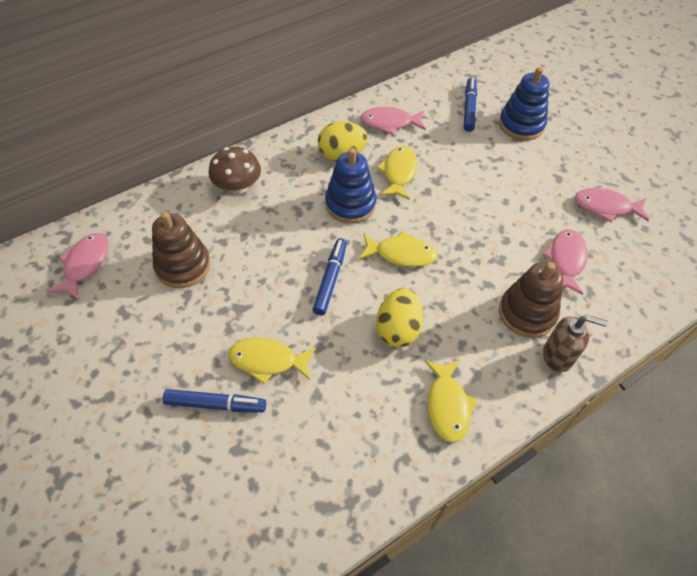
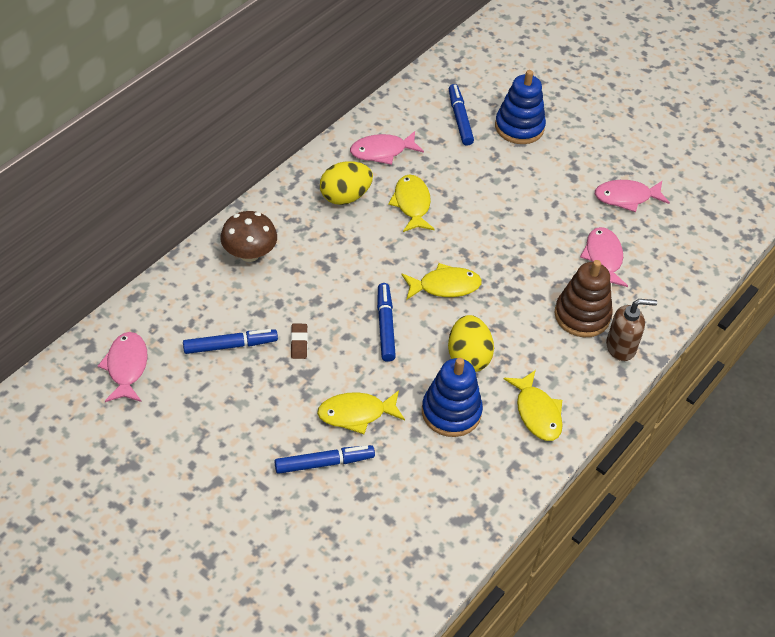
camera: 20 degrees left, 5 degrees down
(183, 266) = (230, 346): brown stacking toy -> blue marker
(244, 277) = (299, 343): none -> brown eraser
(350, 204) = (375, 247): blue stacking toy -> blue stacking toy (451, 412)

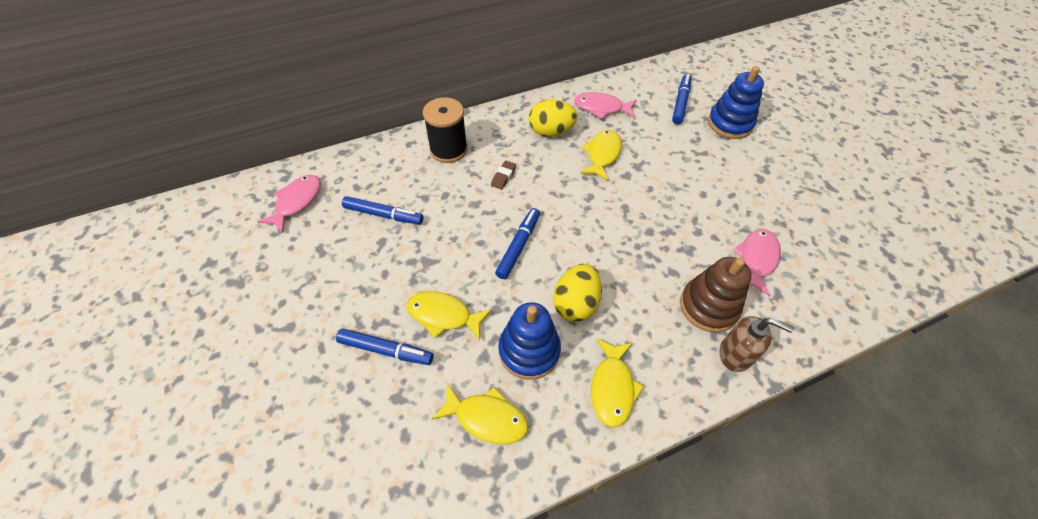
camera: 30 degrees right, 5 degrees up
(249, 254) = (448, 149): brown mushroom -> black spool
(299, 343) = (438, 233): brown eraser -> brown eraser (503, 176)
(445, 286) = (591, 231): yellow fish -> yellow fish (486, 418)
(626, 197) = (805, 212): pink fish -> none

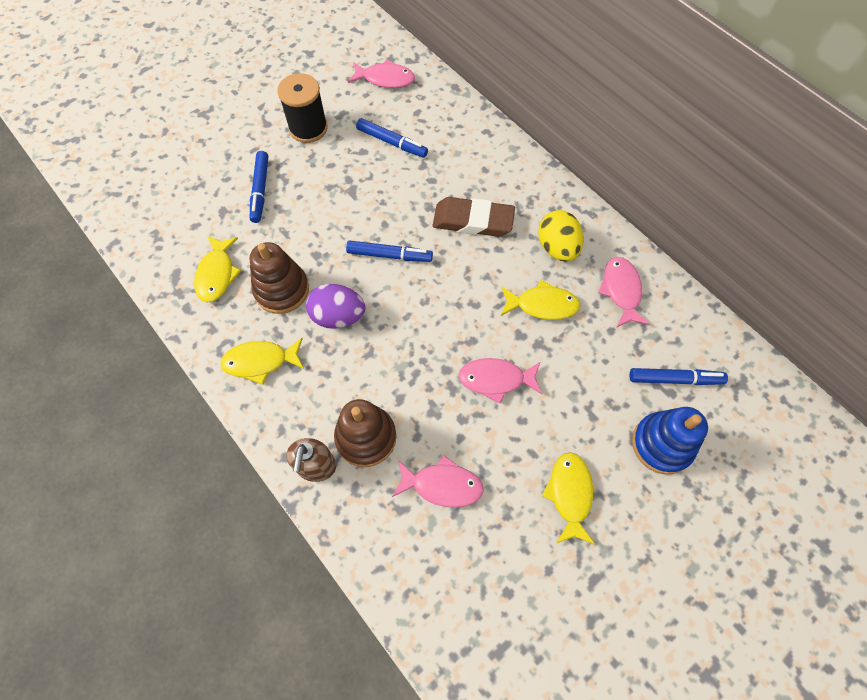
camera: 75 degrees right, 10 degrees up
(383, 215) = (392, 142): blue marker -> blue marker turned 60 degrees counterclockwise
(443, 315) = (300, 219): yellow fish -> yellow fish (569, 494)
(448, 149) = (491, 165): black spool -> black spool (308, 128)
(503, 176) = (473, 221): brown eraser -> brown eraser, size x2.25
(529, 350) = (282, 290): blue stacking toy -> brown stacking toy
(575, 303) = (338, 316): yellow egg -> purple egg
(665, 200) = (496, 379): none -> pink fish

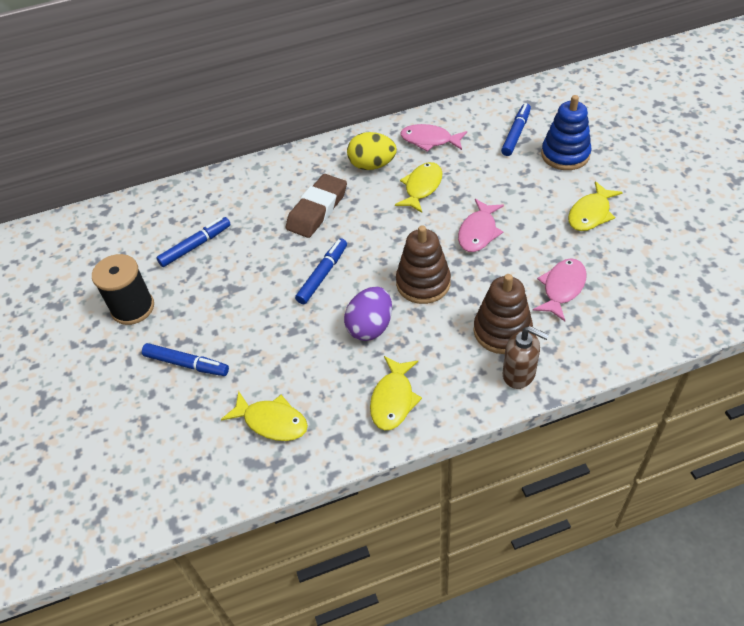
camera: 65 degrees left, 15 degrees down
(282, 290) = (319, 367): brown stacking toy -> brown stacking toy (423, 283)
(385, 79) = (114, 234): pink fish -> none
(569, 494) = (590, 214): yellow fish -> yellow fish turned 75 degrees counterclockwise

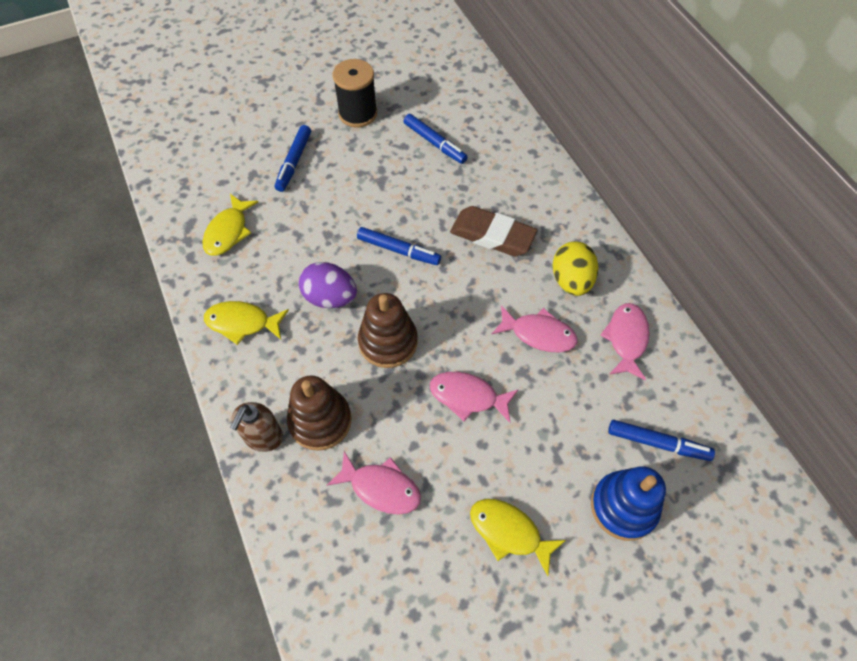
camera: 80 degrees right, 10 degrees up
(422, 187) = (538, 334): yellow fish -> pink fish

